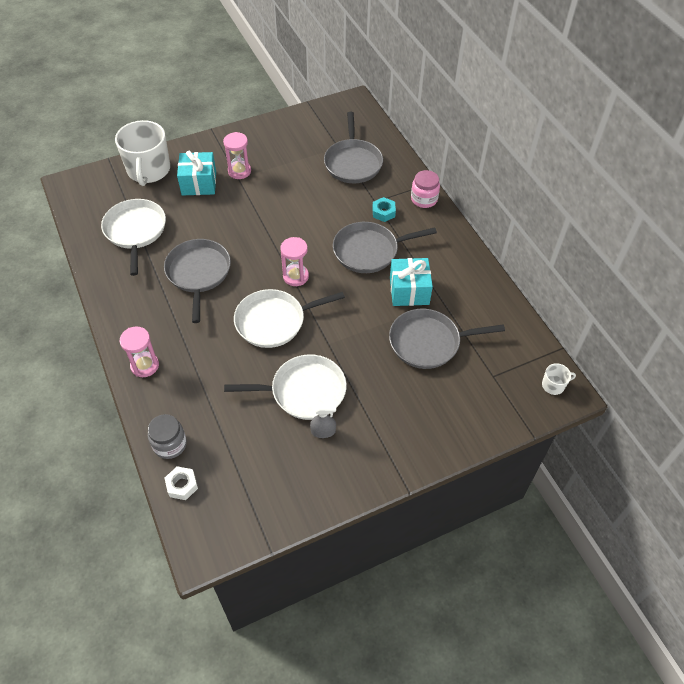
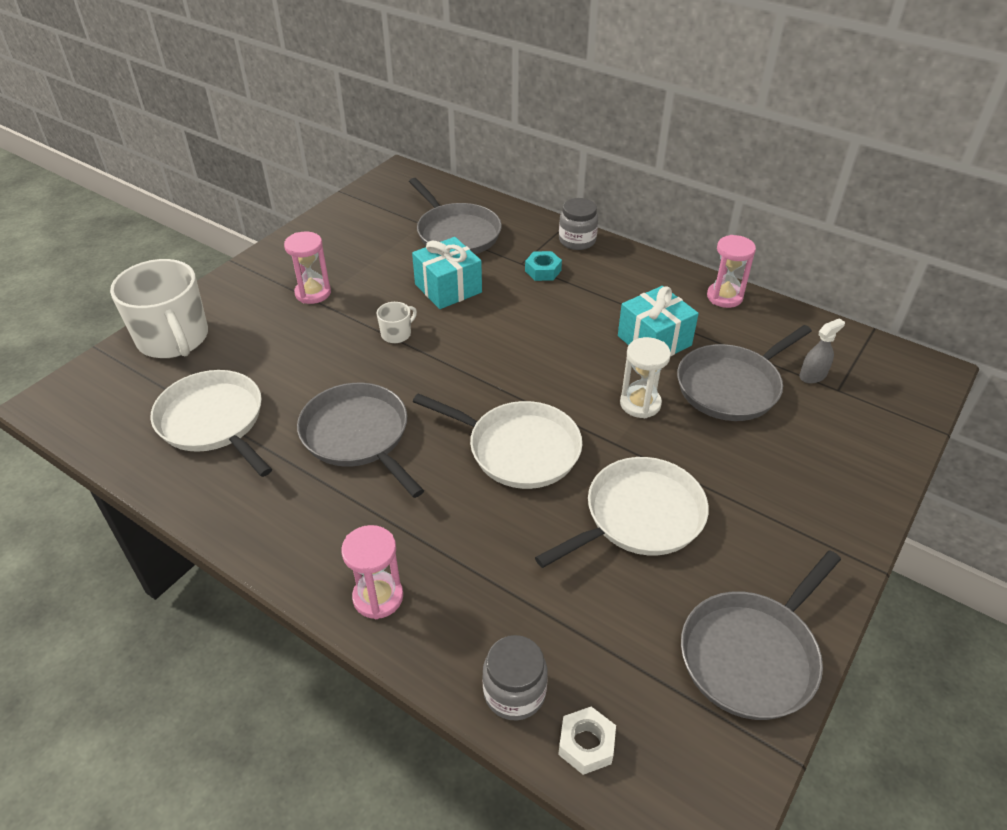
camera: 30 degrees left, 10 degrees down
(199, 183) = (265, 327): turquoise gift -> turquoise gift (448, 288)
(274, 321) = (519, 449): white pan -> white pan turned 105 degrees counterclockwise
(295, 276) = (499, 383): pink hourglass -> pink hourglass (724, 297)
(323, 431) = (711, 555): grey spray bottle -> grey spray bottle (813, 375)
(364, 327) = (640, 404): none -> white hourglass
(369, 251) = (565, 317): grey pan -> grey pan (752, 655)
(424, 199) = (577, 241): pink jar -> grey jar
(553, 385) = (907, 369): white mug -> white mug (396, 334)

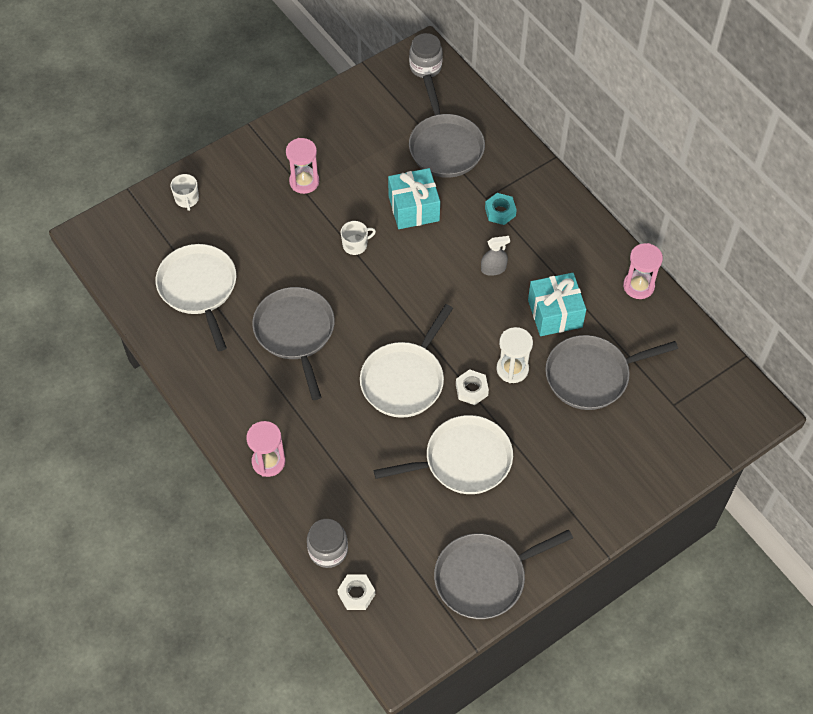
camera: 20 degrees right, 15 degrees up
(173, 339) = (187, 199): white mug -> white mug, size x0.43
(519, 449) = (404, 380): white pan -> white pan turned 75 degrees clockwise
(577, 241) = (545, 185): grey jar -> grey jar (425, 67)
(605, 437) = (471, 390): none -> white nut
(813, 375) = (662, 385): grey spray bottle -> grey spray bottle (493, 269)

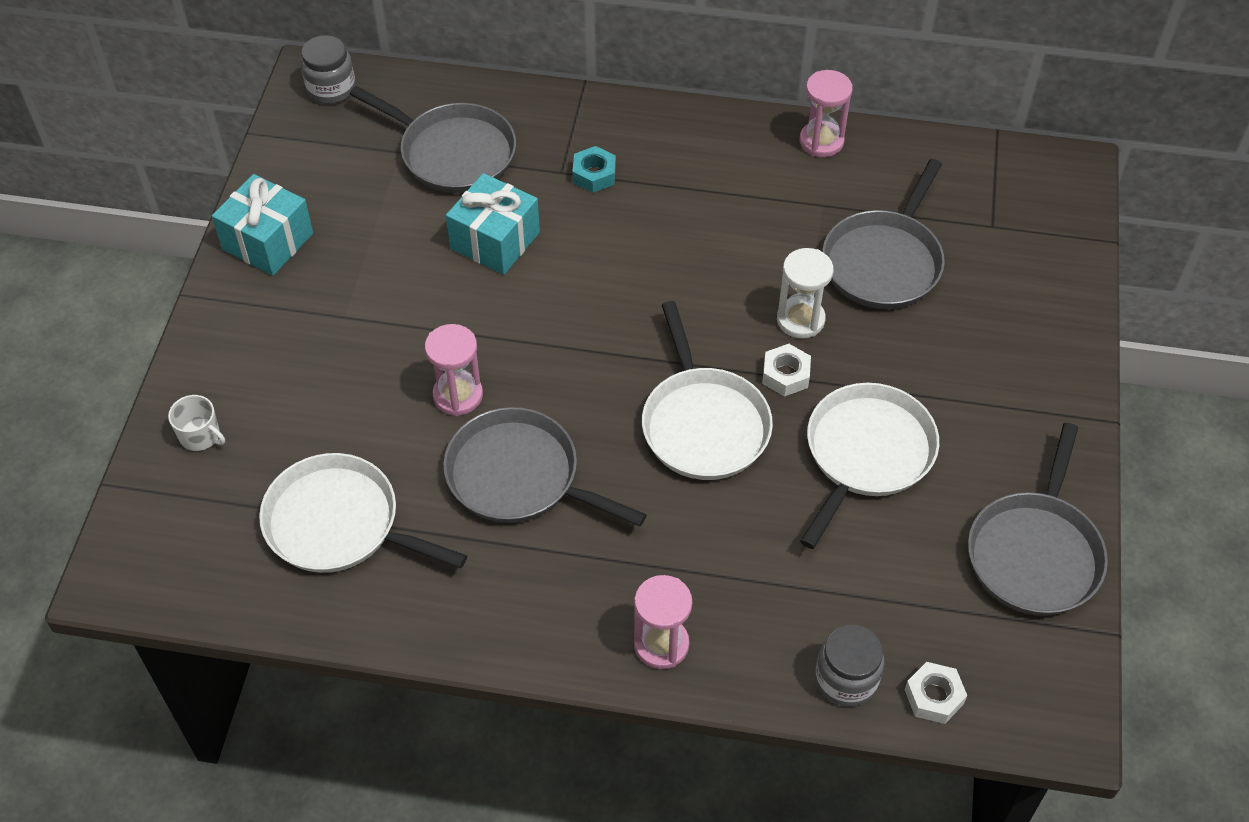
camera: 45 degrees left, 5 degrees down
(304, 182) = (330, 307): pink hourglass -> pink hourglass (458, 395)
(355, 245) = (474, 328): white mug -> none
(493, 269) = (657, 236): grey spray bottle -> none
(555, 313) = (774, 231): turquoise gift -> turquoise gift (267, 241)

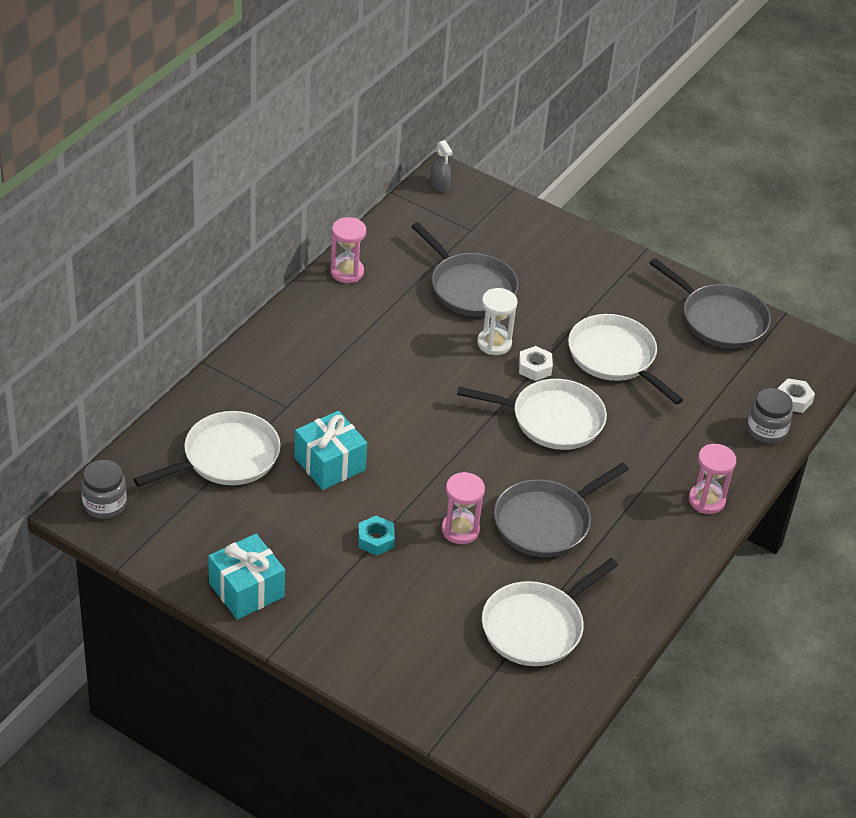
camera: 70 degrees left, 10 degrees down
(200, 436) = (416, 682): white mug -> none
(453, 153) = (226, 457): grey pan -> white pan
(594, 175) = (301, 391): turquoise nut -> turquoise nut (376, 540)
(1052, 167) = (439, 185): none -> grey spray bottle

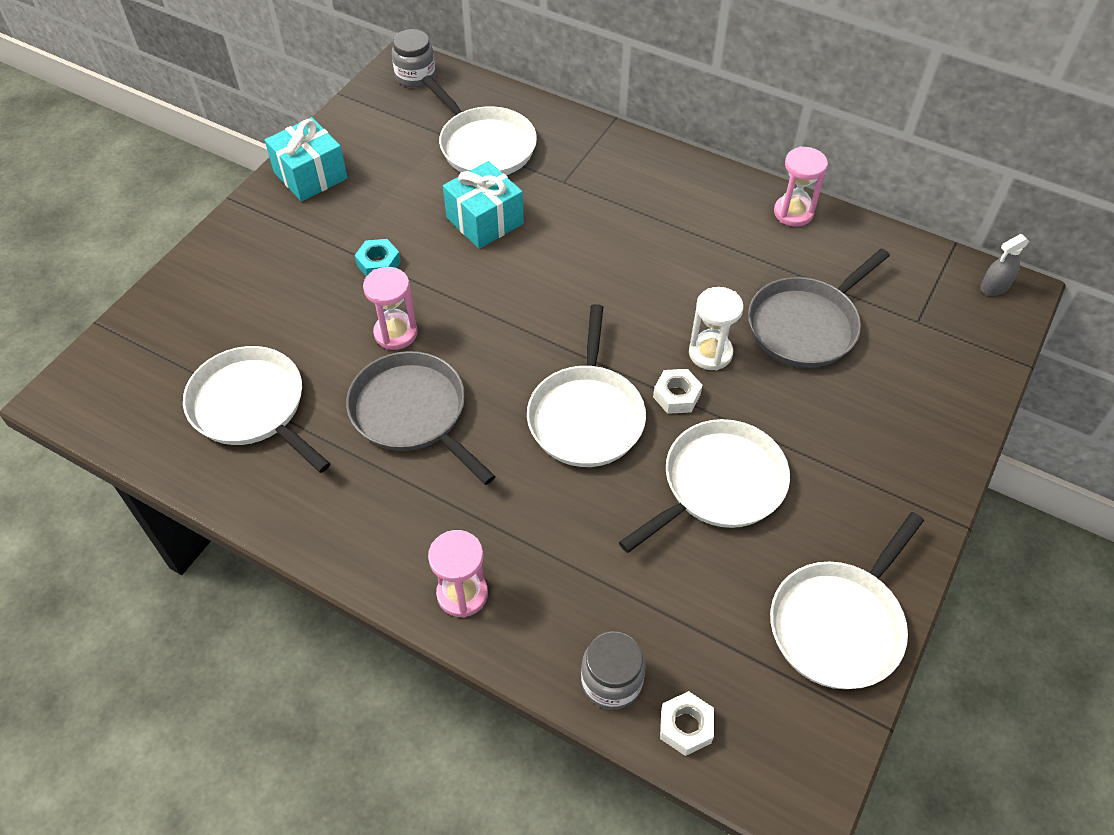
camera: 90 degrees right, 10 degrees up
(720, 320) = (839, 624): grey pan -> white pan

